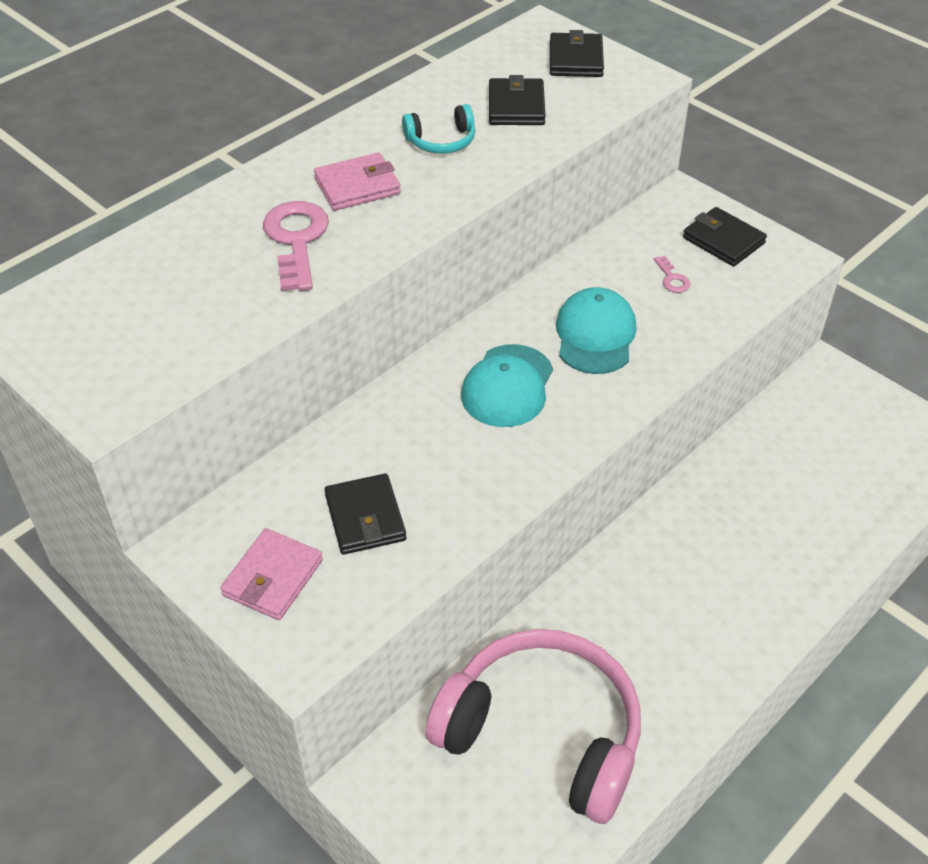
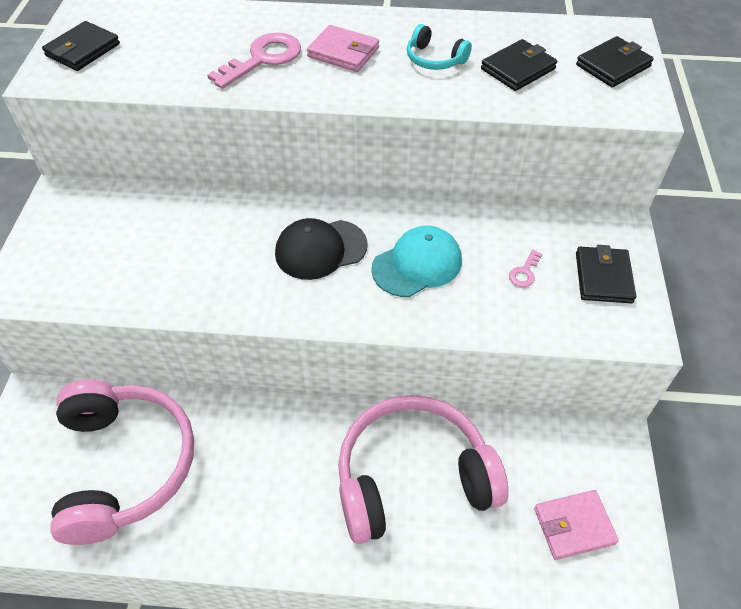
camera: 50 degrees right, 5 degrees up
(273, 577) = (65, 242): pink wallet -> pink wallet (573, 526)
(365, 518) = (144, 252): black wallet -> black wallet (83, 50)
(507, 386) = (320, 249): turquoise cap -> black cap
(750, 518) = (413, 478): none -> pink headphones

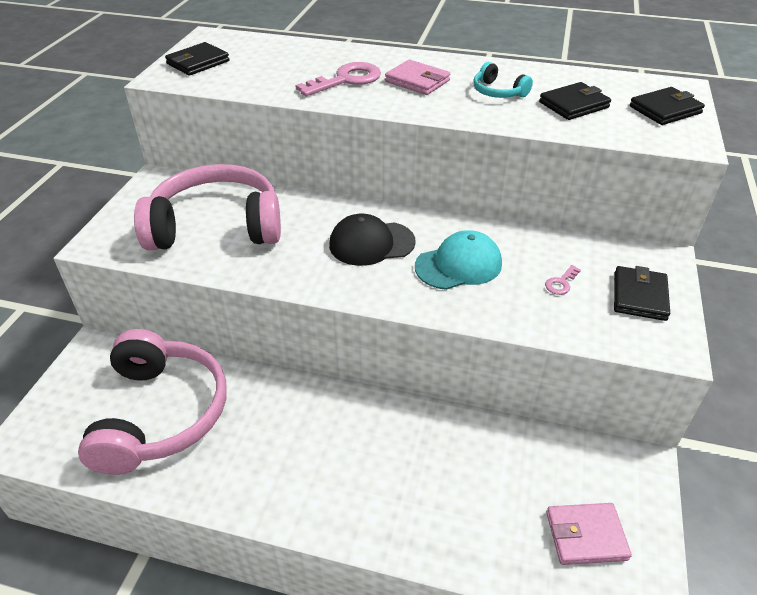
camera: 10 degrees right, 10 degrees down
(413, 478) = (427, 465): pink headphones -> pink headphones (216, 226)

